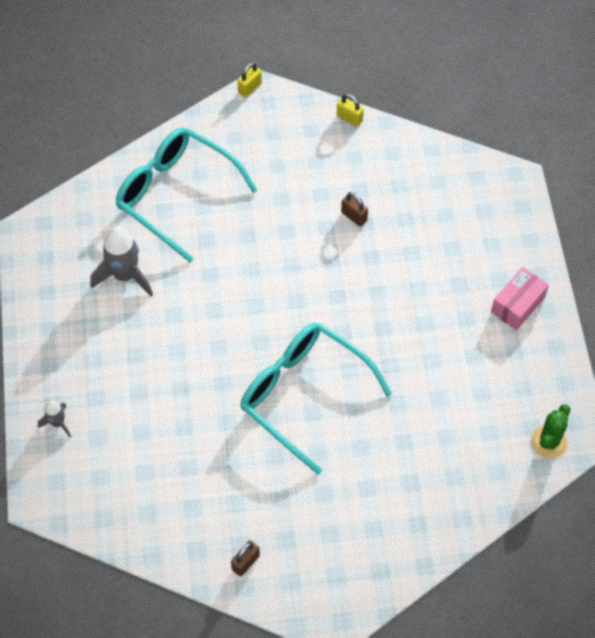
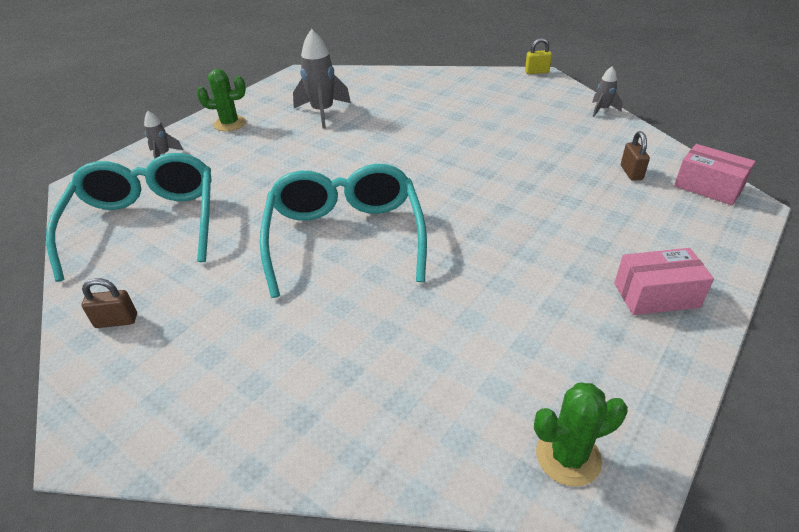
camera: 45 degrees right, 20 degrees down
(60, 347) = (230, 124): none -> green cactus
(176, 195) = (414, 94): turquoise glasses -> turquoise glasses (146, 223)
(349, 118) = (602, 110): yellow padlock -> grey rocket
(354, 216) = (540, 157): brown padlock -> brown padlock (631, 173)
(483, 175) = (708, 187): none -> pink box

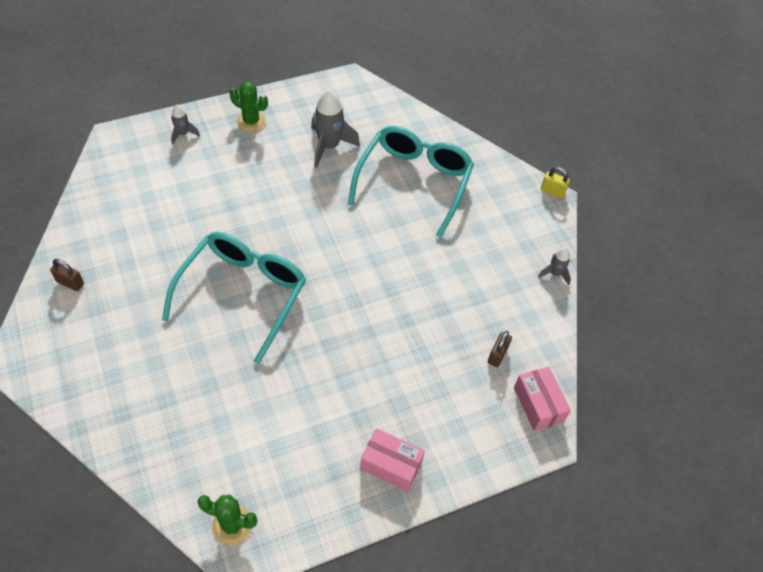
camera: 25 degrees right, 15 degrees up
(146, 223) = (132, 204): turquoise glasses -> turquoise glasses (414, 182)

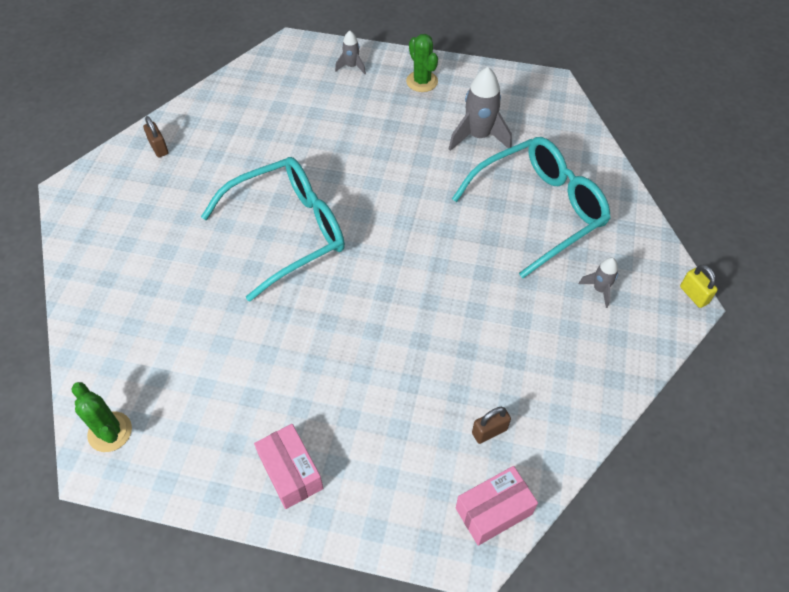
camera: 40 degrees right, 0 degrees up
(538, 404) = (493, 511): pink box -> pink box turned 45 degrees clockwise
(554, 273) = (626, 383): grey rocket -> grey rocket (599, 289)

